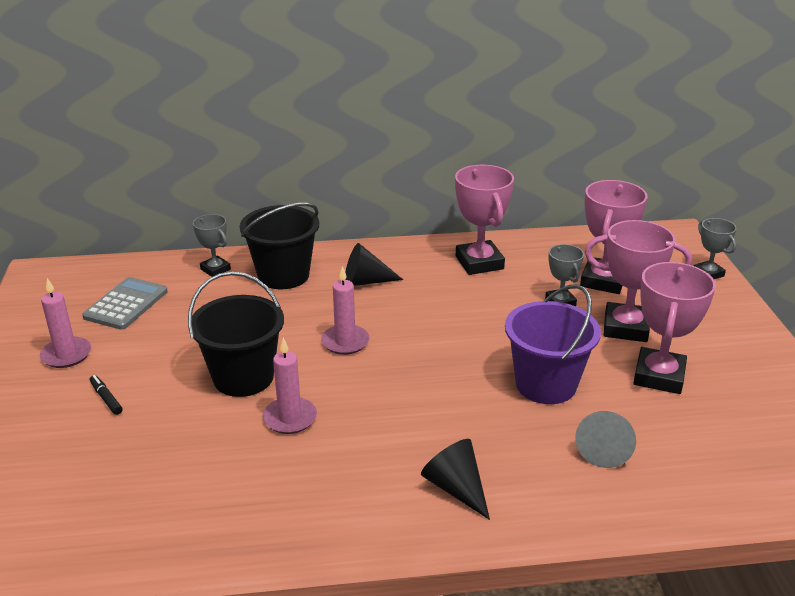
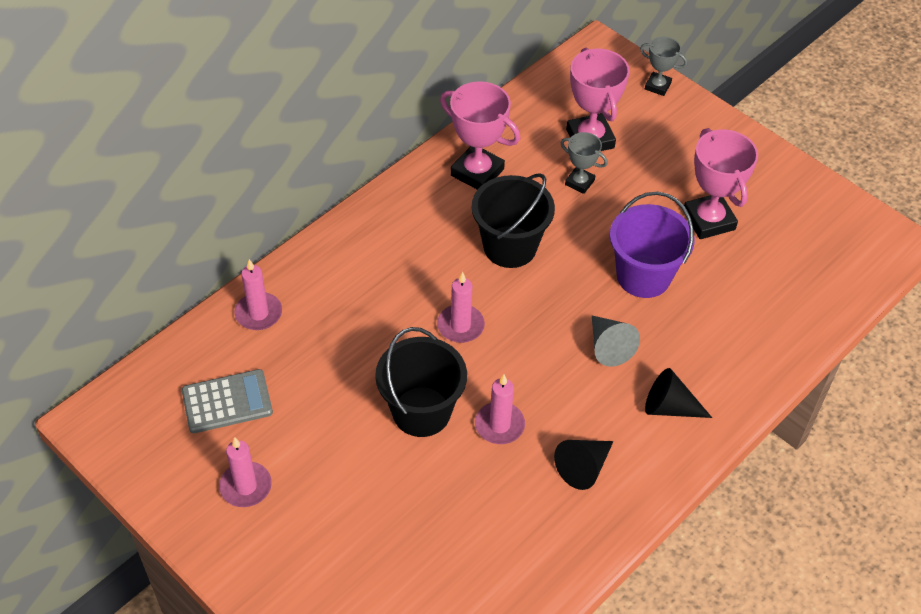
camera: 40 degrees left, 20 degrees up
(106, 398) = (337, 503): black marker -> none
(126, 304) = (227, 402): grey calculator -> grey calculator turned 90 degrees clockwise
(215, 269) = (258, 313): grey trophy -> pink candle
(283, 275) = (329, 284): black bucket -> black bucket (510, 247)
(365, 281) = (407, 249): black cone -> black cone (583, 467)
(604, 448) = (728, 311): grey cone -> grey cone (608, 347)
(625, 327) = (648, 183): pink trophy -> none

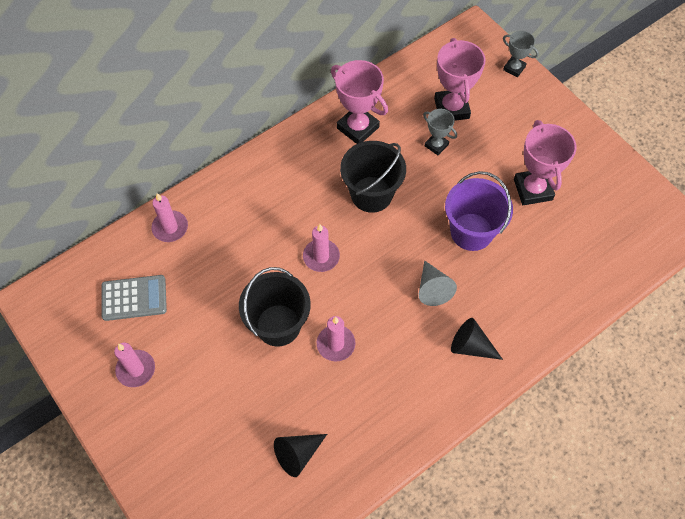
camera: 10 degrees right, 10 degrees up
(583, 467) = (394, 388): black cone -> black cone (298, 454)

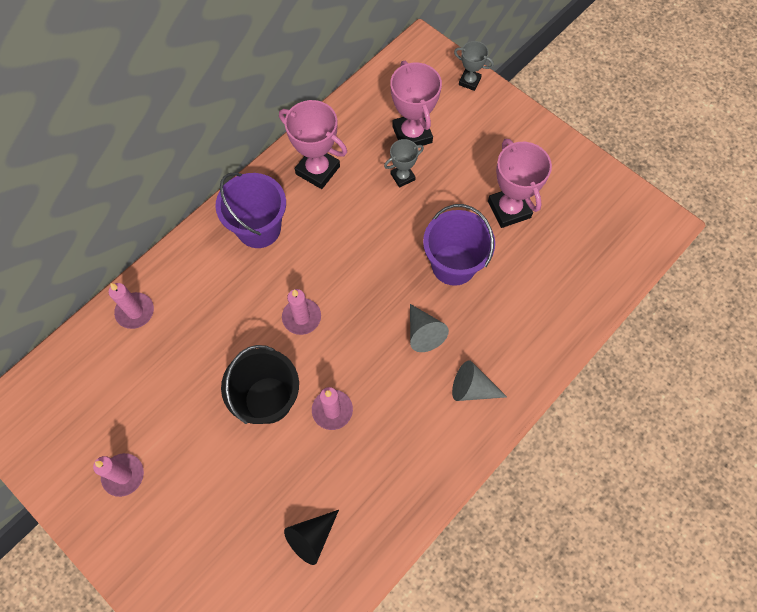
camera: 10 degrees left, 5 degrees up
(134, 298) = (108, 396): grey calculator -> none
(295, 171) = (259, 228): none -> purple bucket
(371, 194) = (343, 241): black bucket -> none
(436, 145) = (402, 177): grey trophy -> grey trophy turned 60 degrees counterclockwise
(471, 346) = (472, 388): black cone -> grey cone

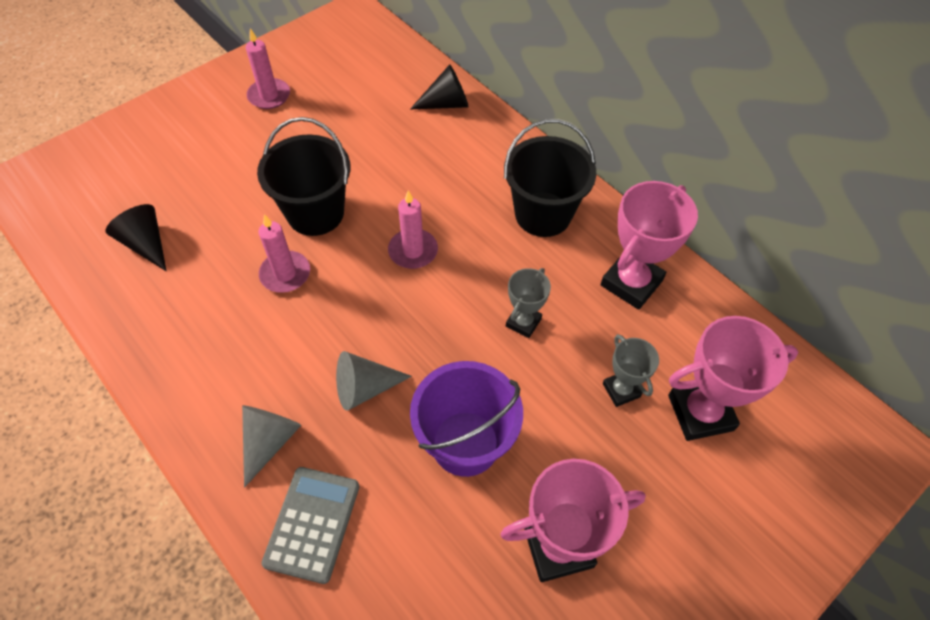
camera: 95 degrees right, 10 degrees down
(135, 311) = (446, 103): pink candle -> black cone
(259, 228) = (543, 214): purple bucket -> black bucket
(469, 81) = (821, 521): grey trophy -> grey trophy (523, 322)
(522, 348) = (312, 524): none -> grey calculator

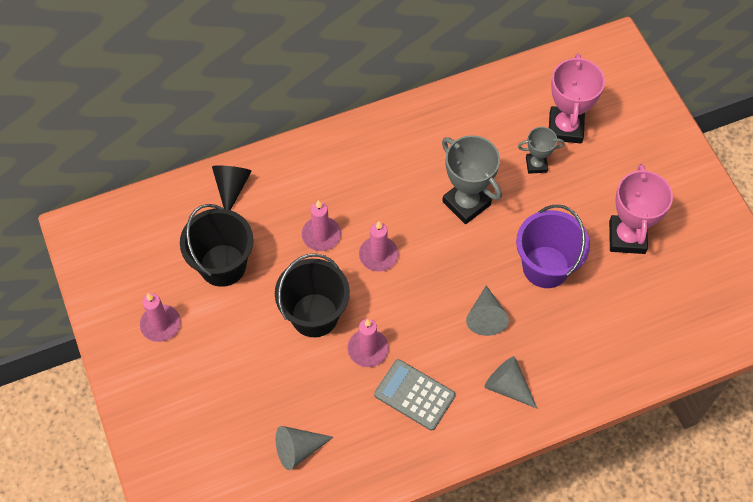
camera: 70 degrees left, 5 degrees up
(146, 244) = (298, 449): black cone -> grey cone
(312, 524) = (574, 371): grey calculator -> grey calculator (414, 395)
(419, 191) = (321, 235): none -> pink candle
(523, 322) = (466, 203): grey trophy -> grey trophy, size x1.76
(543, 214) = (376, 158): black bucket -> black bucket (223, 265)
(631, 283) = (457, 126): pink trophy -> none

